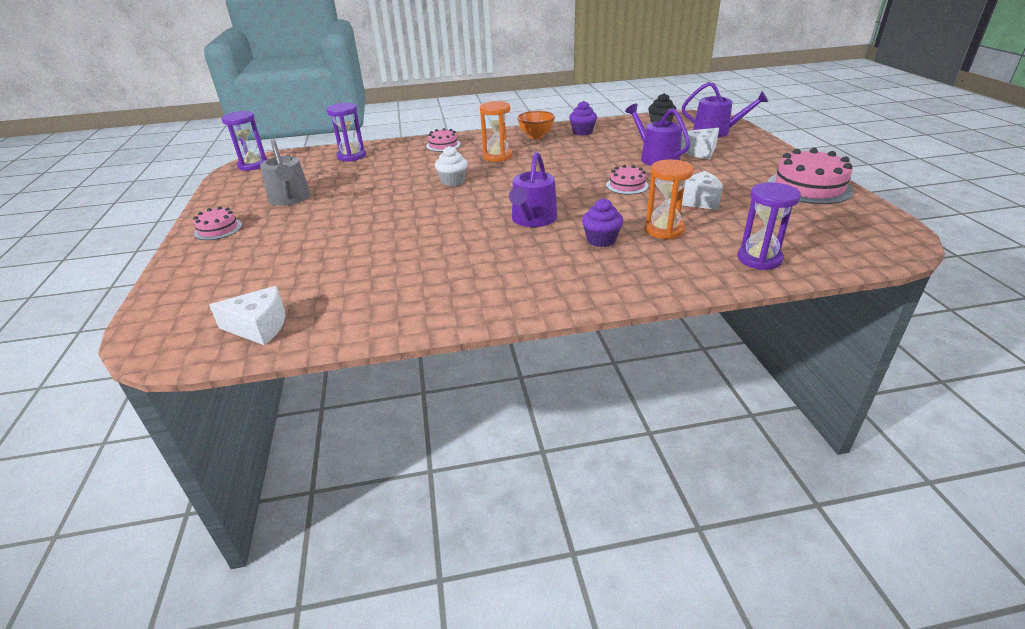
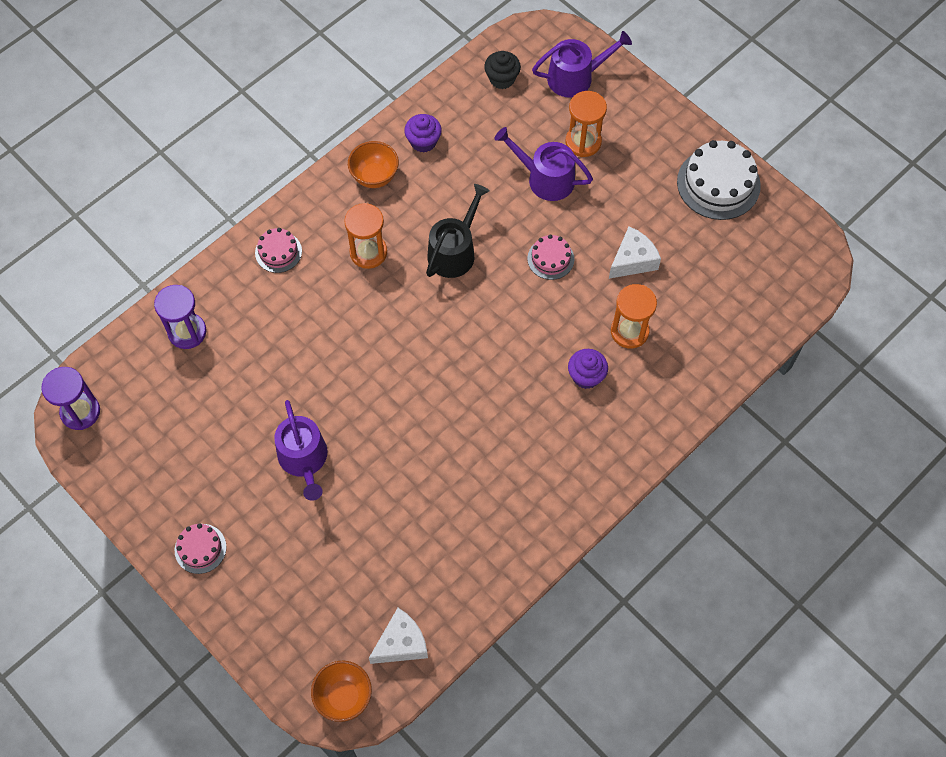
camera: 35 degrees left, 30 degrees up
(169, 339) = (344, 696): none -> orange bowl
(290, 199) = (215, 458): grey watering can -> none
(453, 181) = (364, 334): white cupcake -> none
(532, 219) = (503, 371): purple watering can -> purple watering can (304, 460)
(556, 168) = (454, 251): none -> black watering can
(700, 152) = (583, 142): white cheese -> orange hourglass
(759, 259) = (725, 342): purple hourglass -> none
(809, 187) = (718, 183): pink cake -> white cake

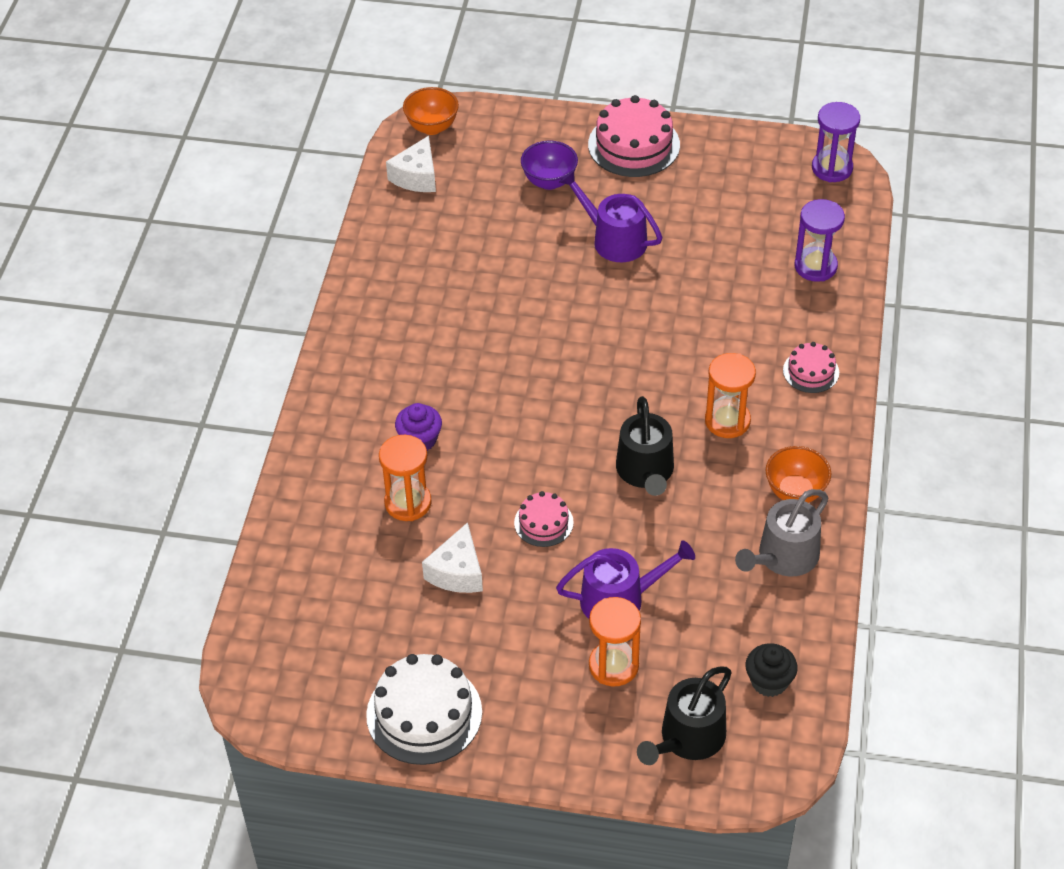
camera: 145 degrees right, 15 degrees down
(200, 548) = (634, 145): pink cake -> pink cake, size x1.82
(300, 557) = (549, 181): none -> purple bowl
(423, 141) = (783, 557): purple cupcake -> grey watering can
(576, 77) = (688, 738): purple watering can -> black watering can

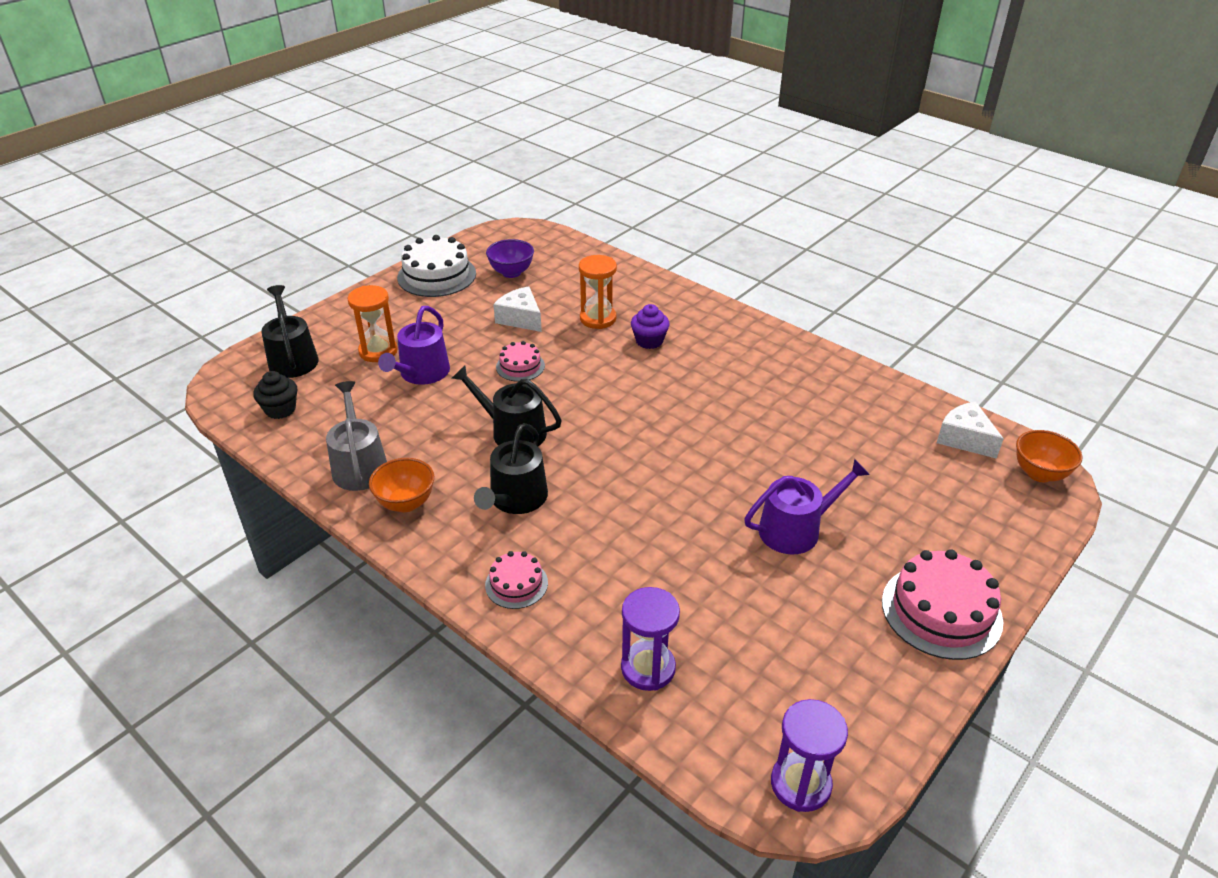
camera: 120 degrees right, 10 degrees down
(549, 181) = (911, 520): purple bowl -> purple bowl (511, 273)
(727, 421) = (515, 499): orange hourglass -> black watering can

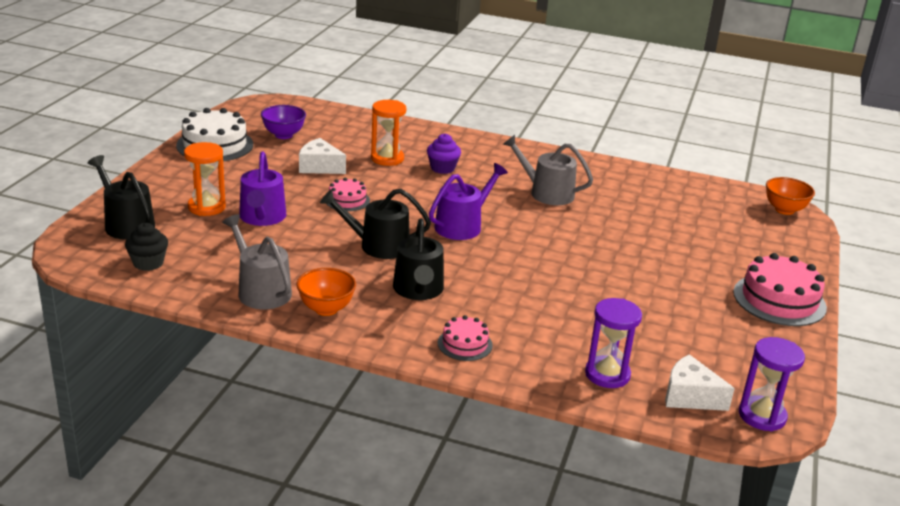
camera: 25 degrees left, 10 degrees down
(746, 394) = (546, 193): none -> grey watering can
(796, 529) = (648, 270): purple watering can -> purple watering can (462, 225)
(964, 439) = (722, 197): white cheese -> white cheese (690, 396)

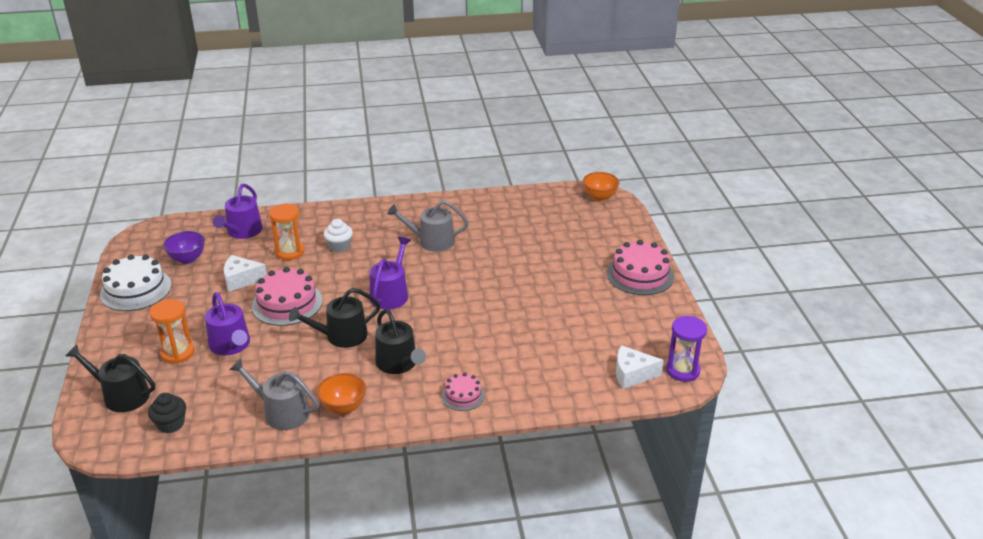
camera: 25 degrees left, 5 degrees up
(347, 200) = (287, 303): pink cake -> pink cake, size x1.82
(355, 128) = (242, 232): none -> purple watering can
(442, 168) = (339, 246): purple cupcake -> white cupcake
(607, 374) = (571, 380): purple hourglass -> none

